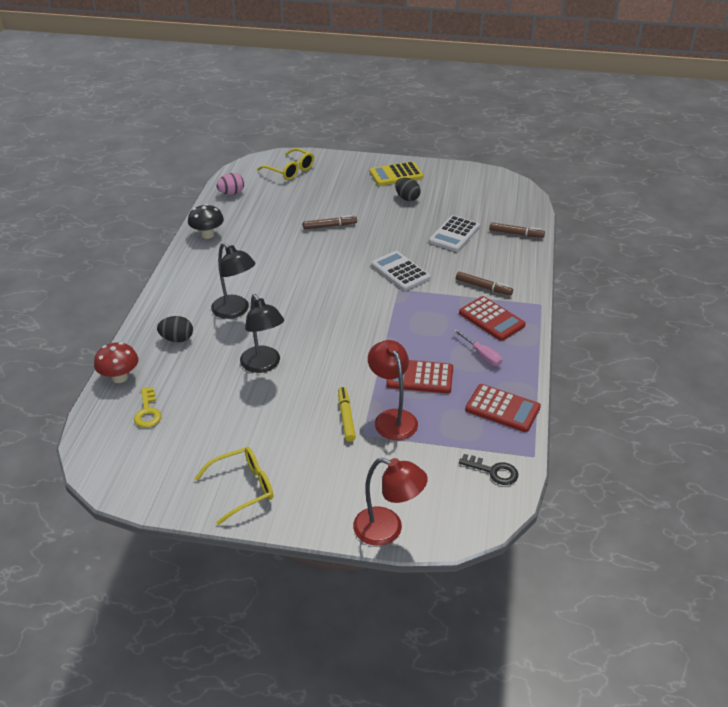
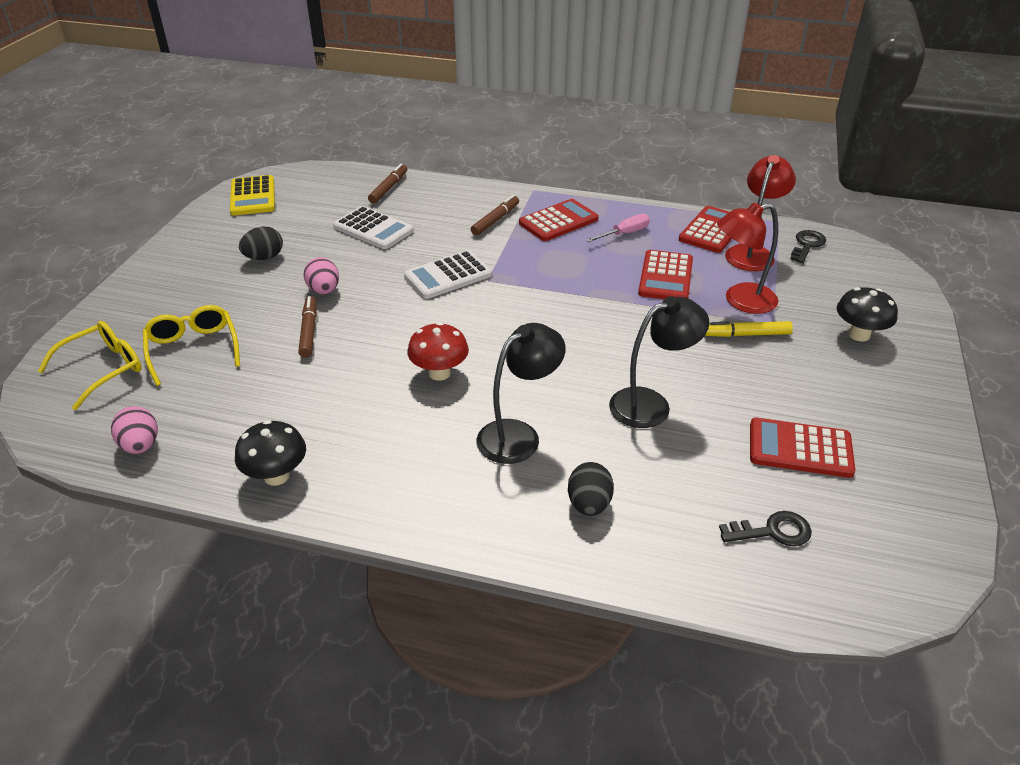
camera: 85 degrees left, 0 degrees up
(120, 377) = (694, 576): red mushroom -> red mushroom (439, 373)
(147, 412) = (773, 531): yellow key -> black key
(218, 433) = (800, 448): none -> red calculator
(242, 488) = (896, 424): yellow glasses -> yellow glasses (193, 350)
(353, 486) = (859, 335): none -> black mushroom
(373, 225) = (324, 290): none -> pink egg
(387, 530) = (914, 314): red lamp -> red lamp (752, 253)
(396, 174) = (190, 262): yellow calculator -> yellow calculator (253, 196)

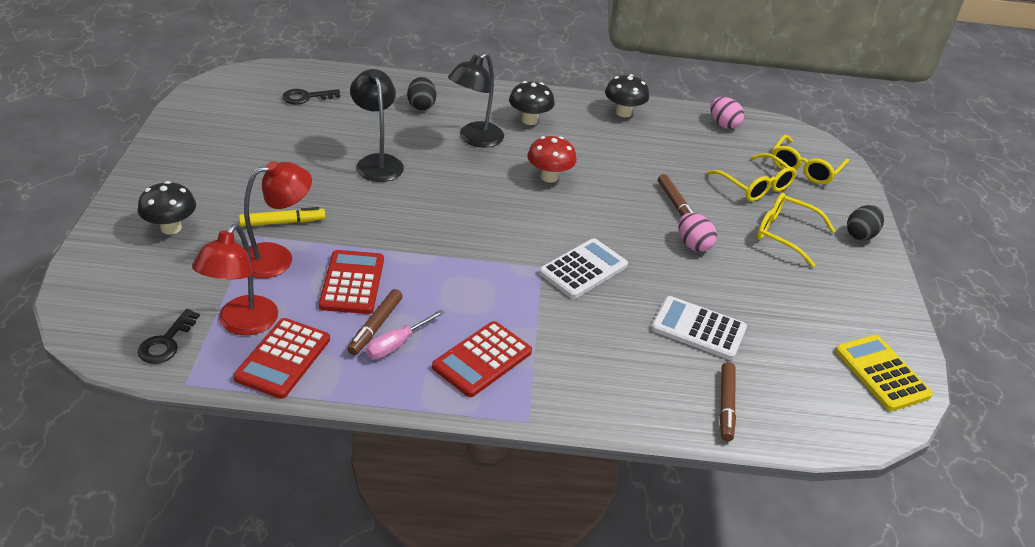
camera: 165 degrees right, 0 degrees up
(217, 295) = (785, 234): none -> yellow glasses
(264, 257) = (782, 279): black egg -> black egg (860, 235)
(429, 467) = (529, 120): none -> black mushroom
(495, 220) = (561, 355): brown marker -> brown marker (375, 326)
(651, 404) = (377, 162): black lamp -> black lamp turned 105 degrees clockwise
(800, 448) = (270, 139): red calculator -> none

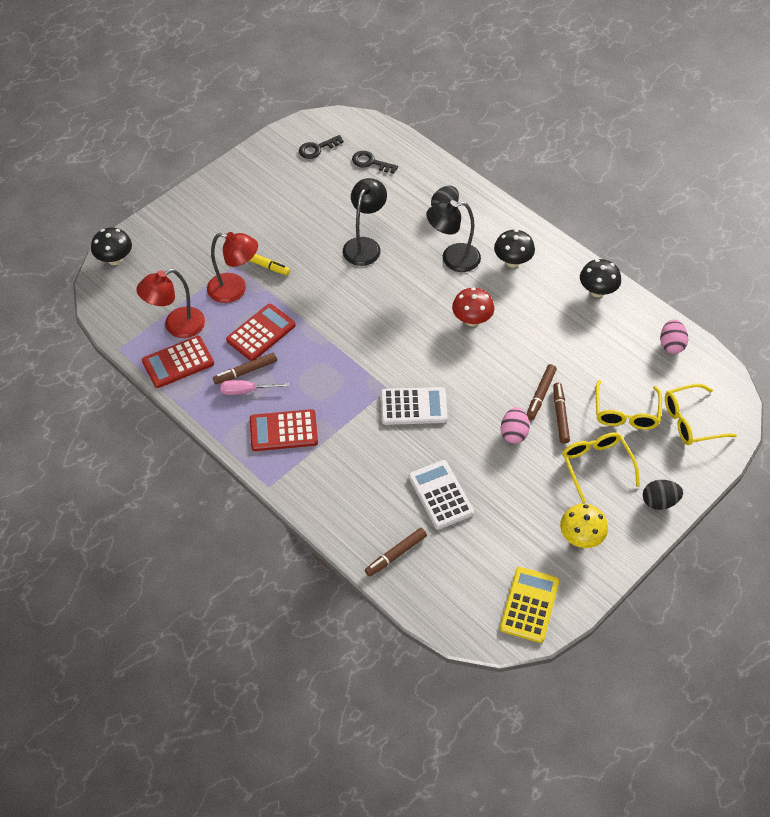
camera: 45 degrees right, 15 degrees up
(166, 342) = (130, 315): black key -> black key (317, 149)
(171, 228) = (196, 234): black mushroom -> black mushroom (115, 259)
(711, 212) = (560, 415): none -> brown marker
(845, 294) = (581, 537): none -> yellow mushroom

